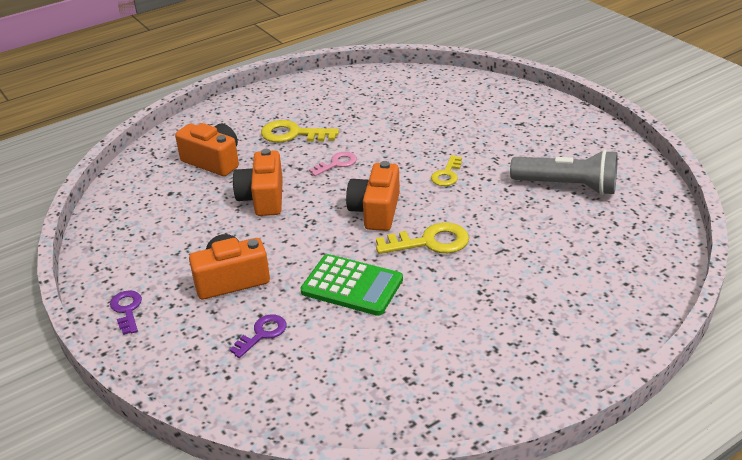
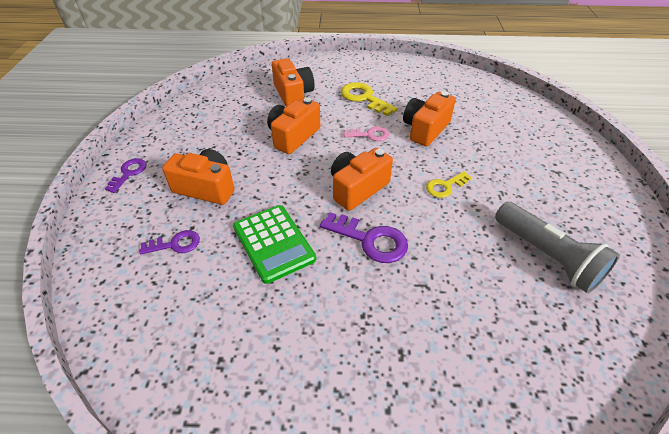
camera: 35 degrees right, 10 degrees up
(382, 137) = (425, 129): none -> orange camera
(430, 242) = (370, 240): yellow key -> purple key

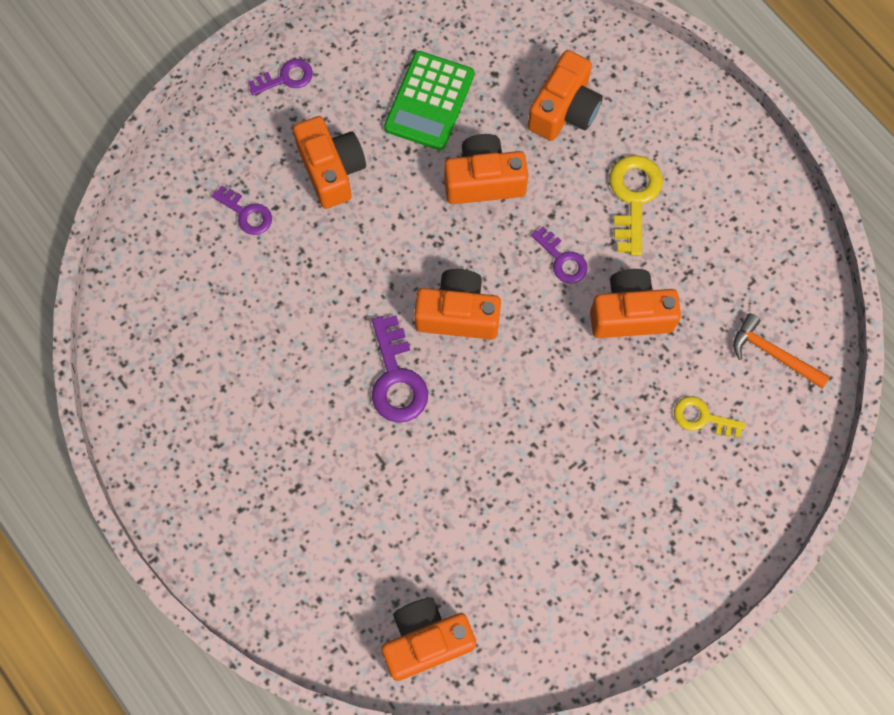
camera: 50 degrees right, 25 degrees up
(273, 243) = (319, 295): green calculator -> green calculator (429, 101)
(370, 135) = (562, 260): pink key -> purple key
(445, 186) = (539, 399): yellow key -> yellow key (702, 417)
(491, 100) = (773, 353): none -> orange hammer
(547, 256) = (515, 555): grey flashlight -> none
(593, 350) = (426, 641): none -> orange camera

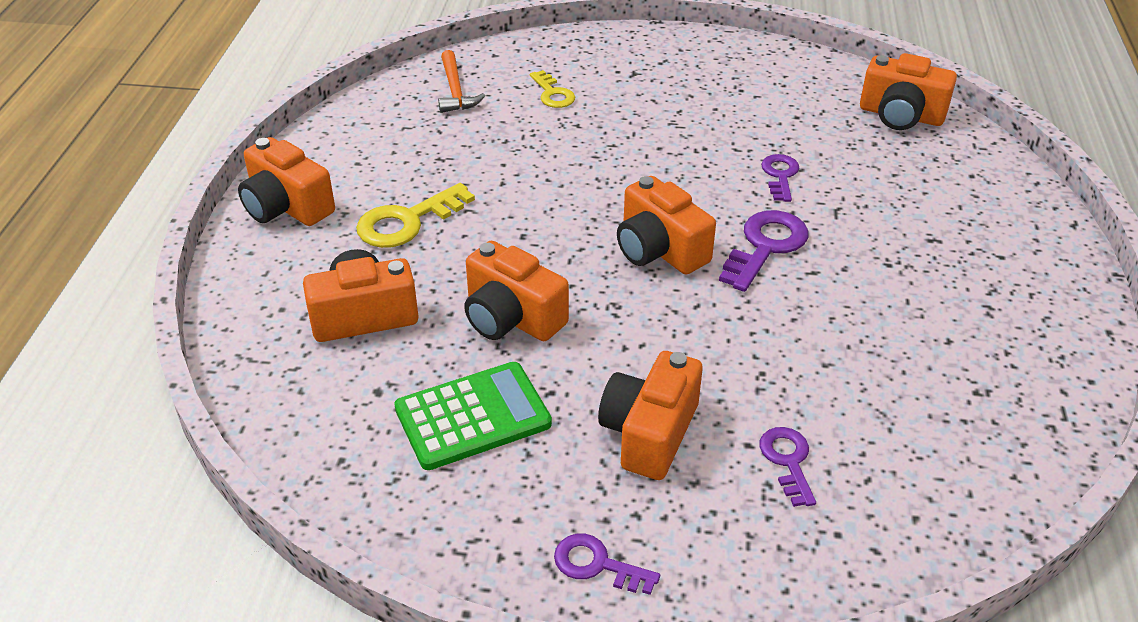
camera: 135 degrees left, 30 degrees down
(562, 260) = (523, 225): purple key -> purple key (780, 175)
(630, 313) = (520, 165): orange camera -> orange camera (286, 207)

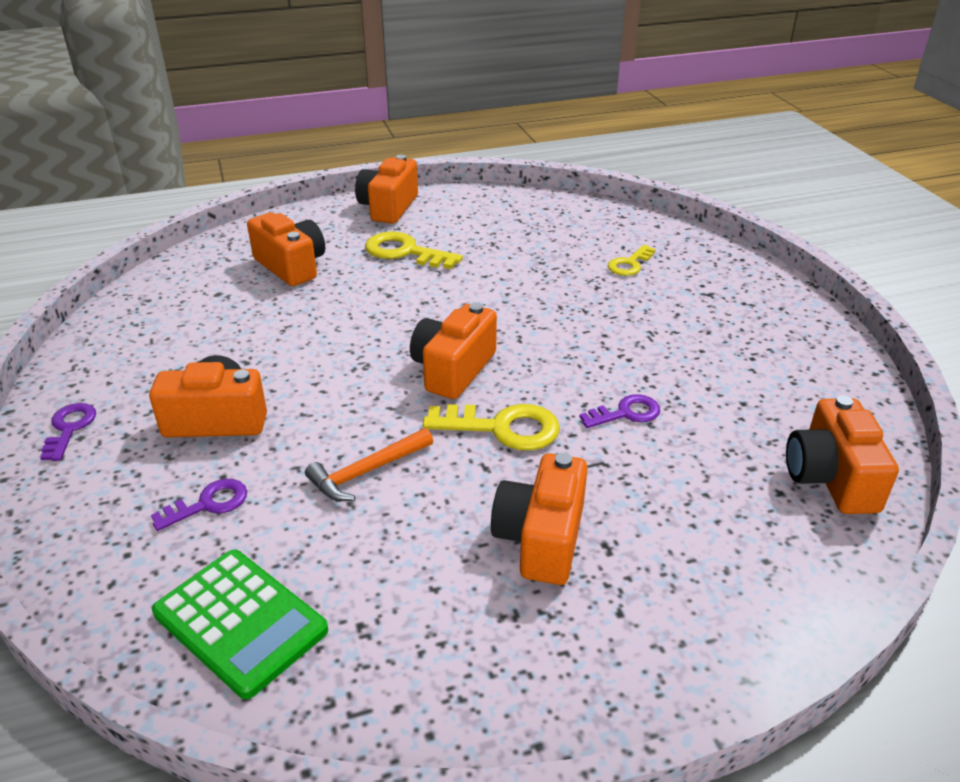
camera: 65 degrees right, 5 degrees down
(455, 90) = (587, 224): orange hammer -> orange hammer (366, 472)
(473, 416) = (206, 336): green calculator -> green calculator (240, 622)
(511, 318) = (321, 323): orange camera -> orange camera (541, 538)
(765, 246) = (503, 428): purple key -> yellow key

